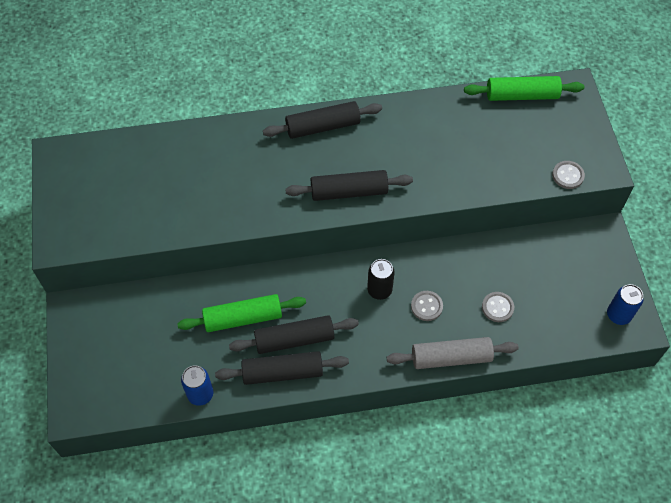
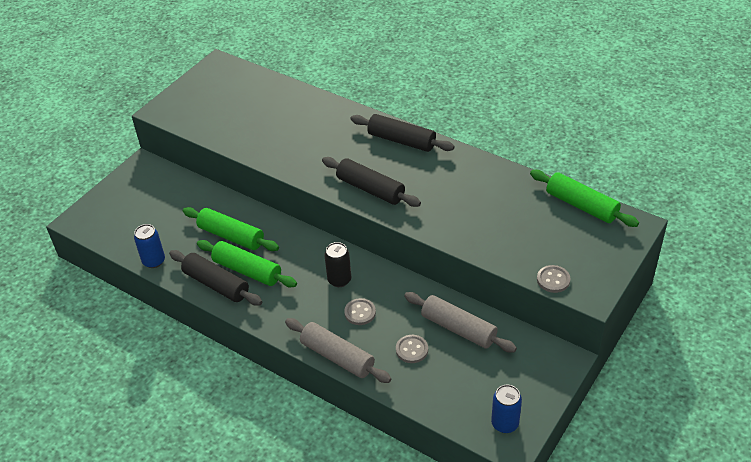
camera: 45 degrees right, 15 degrees down
(294, 339) = (247, 270): black rolling pin -> green rolling pin
(511, 263) = (458, 329): none -> grey rolling pin

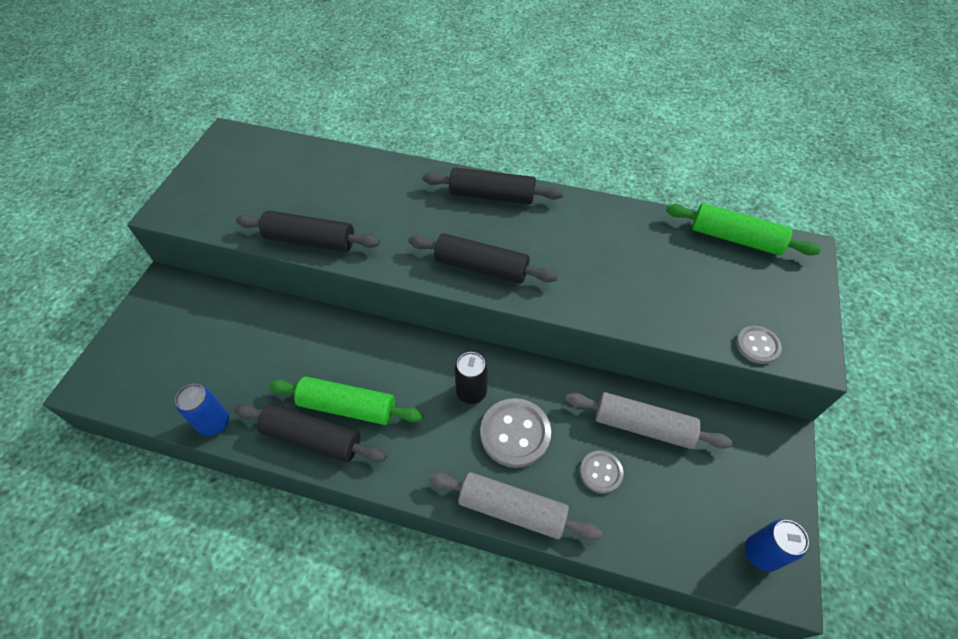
camera: 20 degrees left, 10 degrees up
(231, 236) = (310, 361): green rolling pin -> none
(254, 148) = (310, 240): none -> black rolling pin
(360, 312) = (515, 434): grey button -> grey button, size x1.72

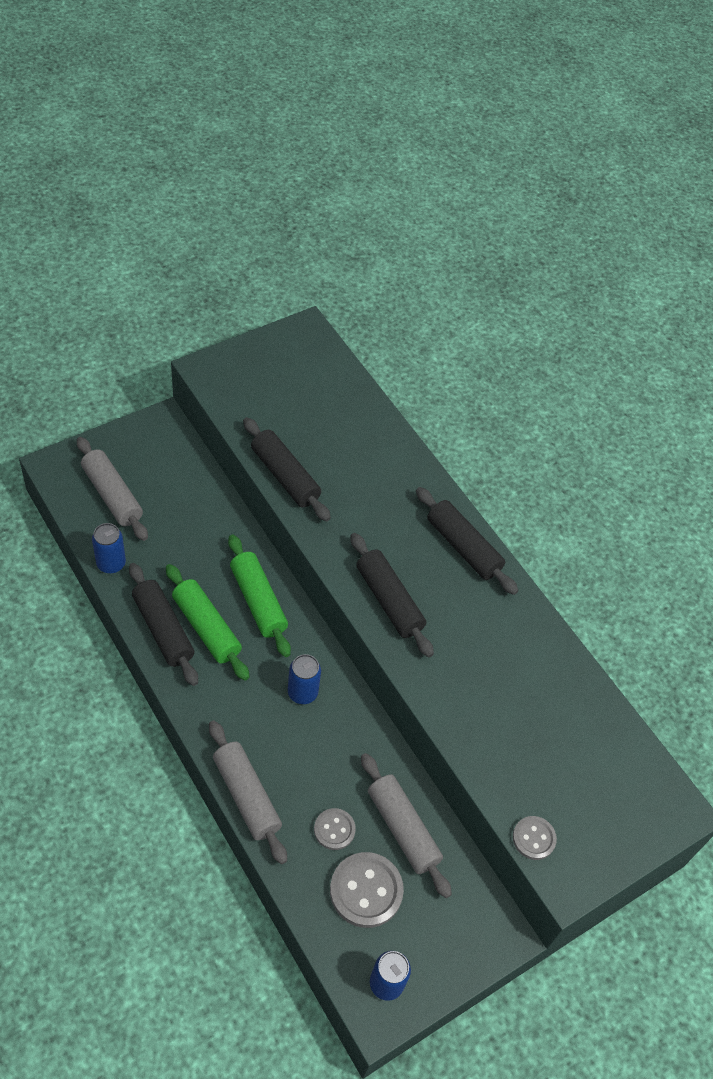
camera: 35 degrees right, 0 degrees up
(165, 369) = (112, 495): none -> grey rolling pin
(471, 392) = (302, 692): black can -> blue can
(515, 434) = (302, 749): grey button -> grey button (366, 891)
(735, 238) = (629, 749): green rolling pin -> green rolling pin (258, 601)

